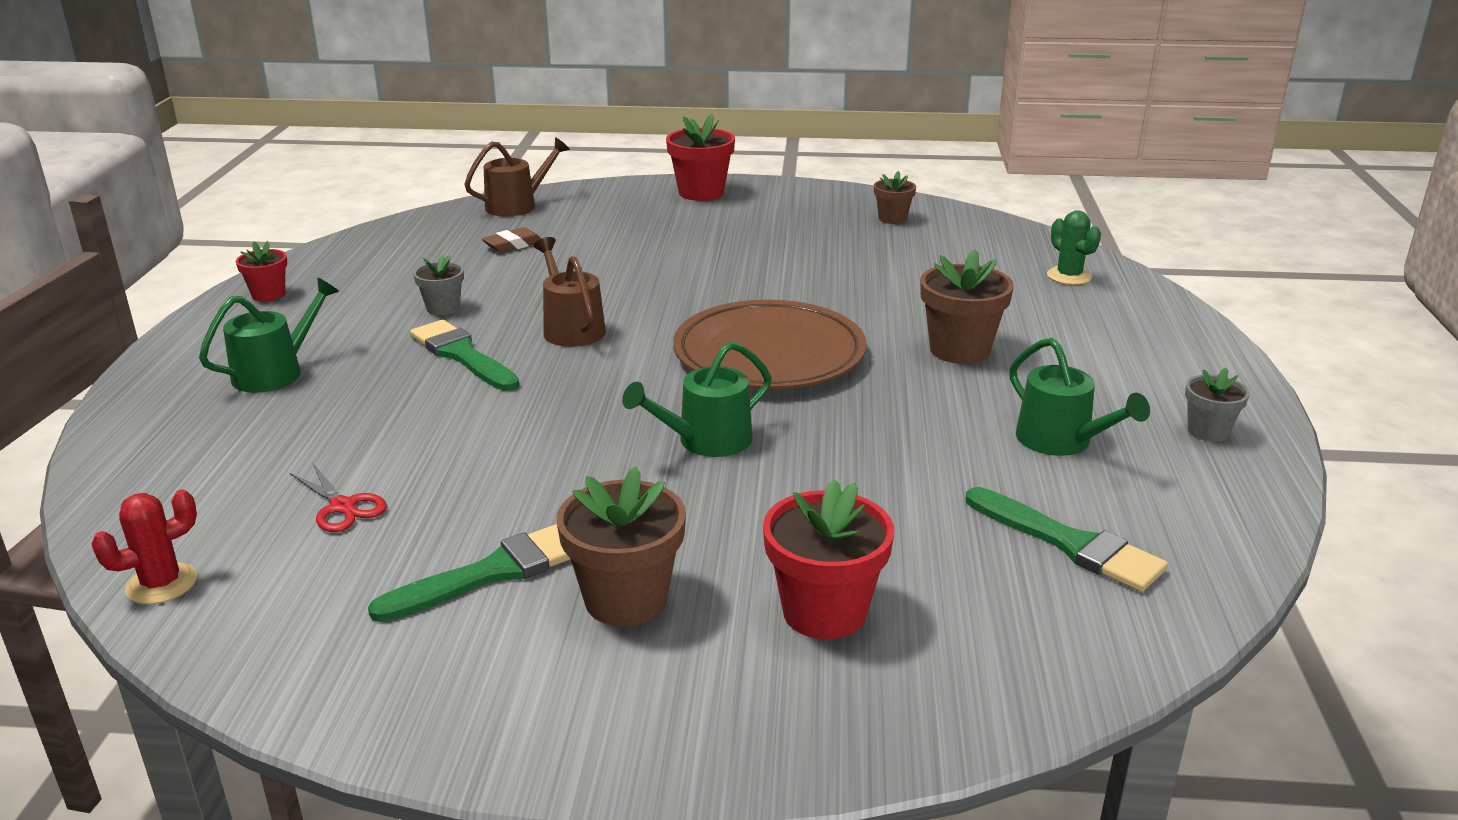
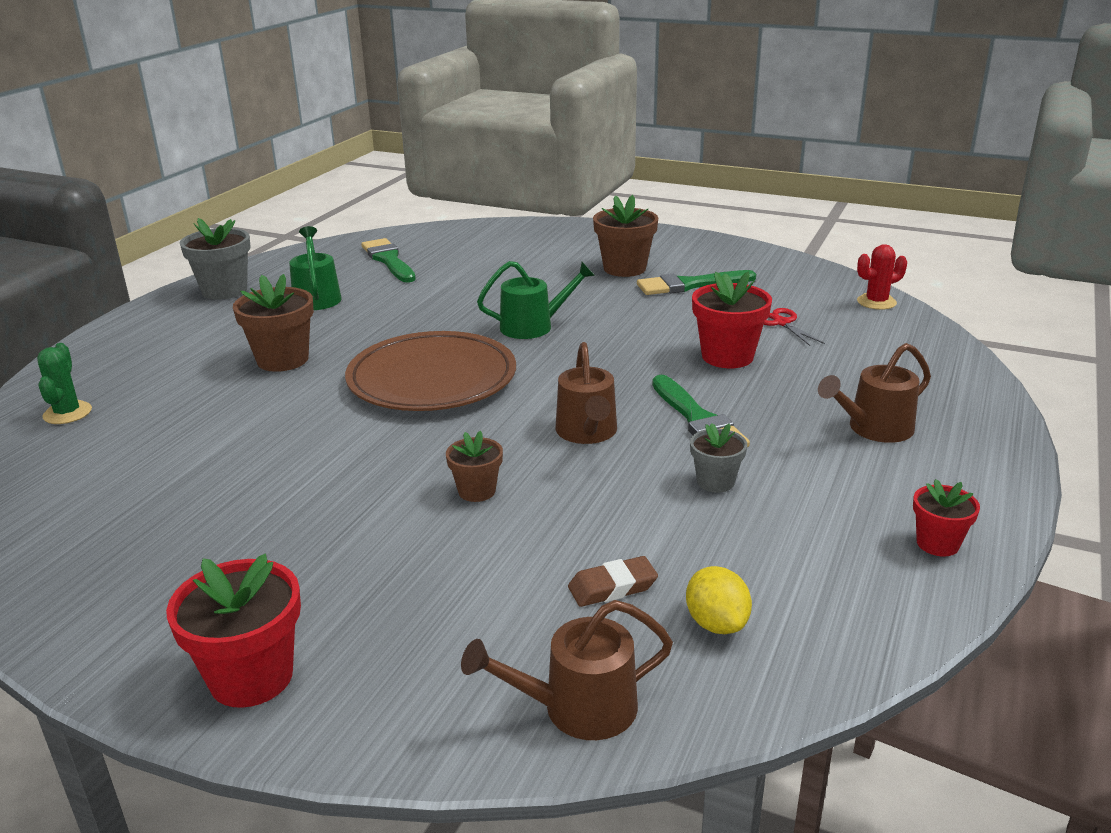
camera: 160 degrees left, 0 degrees up
(275, 372) = (874, 429): green watering can -> brown watering can
(442, 240) = (716, 623): none -> yellow lemon
(824, 612) = (533, 254): red flower pot -> red flower pot (727, 356)
(892, 218) = (80, 540): brown flower pot -> brown flower pot (477, 491)
(1208, 431) = (224, 291): grey flower pot -> grey flower pot, size x1.71

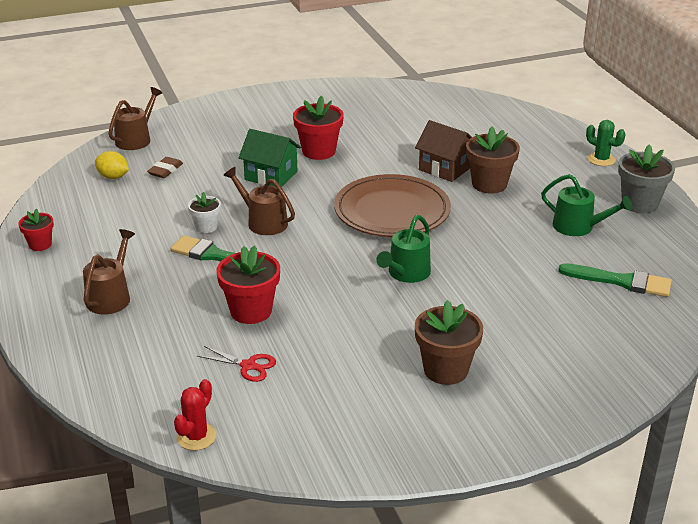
camera: 135 degrees right, 5 degrees up
(67, 413) = (509, 122): green cactus -> green cactus (601, 159)
(251, 677) = (248, 104): red flower pot -> red flower pot (318, 151)
(276, 396) = (445, 168): none -> brown house
(477, 491) = (271, 176): brown flower pot -> green house
(666, 459) = (206, 227): none -> white flower pot
(690, 285) = (367, 376): green brush -> none
(715, 482) = (169, 227): grey flower pot -> none

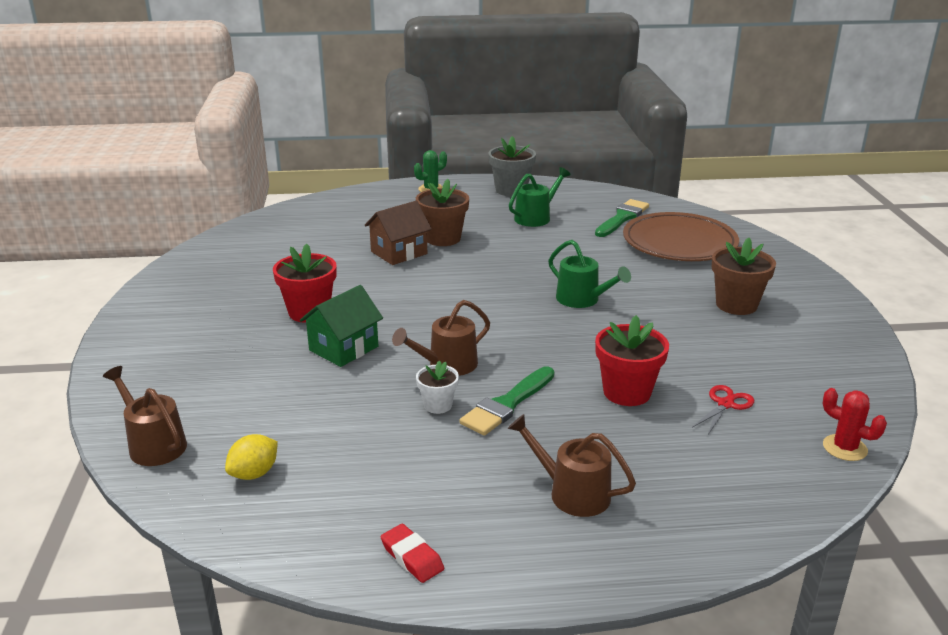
camera: 75 degrees left, 5 degrees down
(40, 244) = (412, 557): red flower pot -> red eraser
(165, 170) = (271, 425): brown eraser -> none
(392, 211) = (466, 290): brown plate -> brown plate (679, 243)

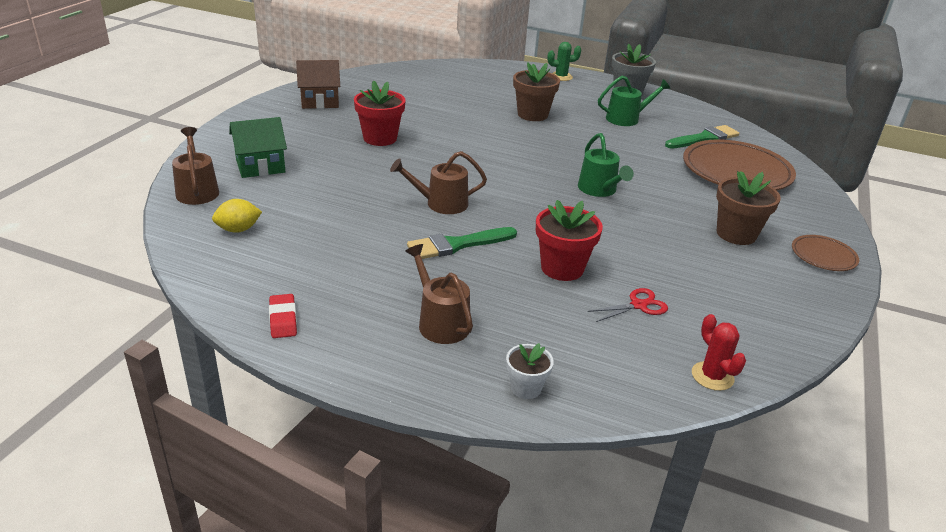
camera: 25 degrees right, 5 degrees up
(343, 348) = (379, 169): green house -> green house (260, 166)
(399, 253) = (487, 116): brown house -> brown house (320, 101)
(438, 405) = (405, 228): white flower pot -> white flower pot (526, 388)
(819, 302) = (823, 256): none -> brown plate

